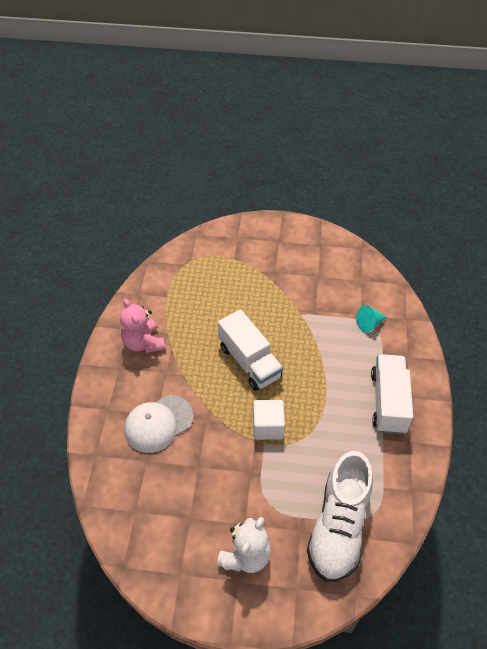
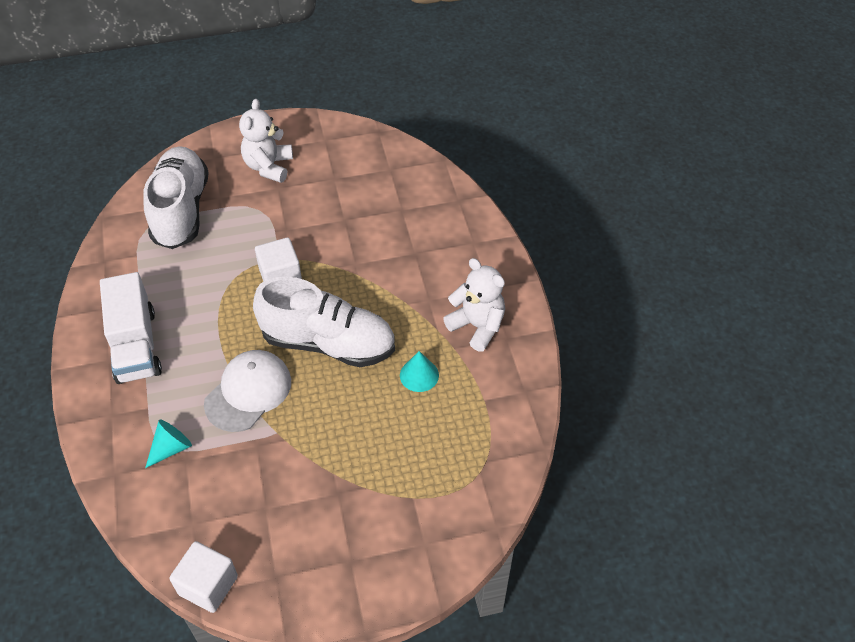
camera: 160 degrees right, 0 degrees up
(143, 343) = (477, 326): pink teddy bear -> white teddy bear
(158, 423) = (408, 245): white cap -> white cap (248, 392)
(198, 322) = (419, 375): none -> turquoise cone
(249, 362) = (328, 343): white truck -> white shoe
(356, 250) = (208, 585): none -> white cube

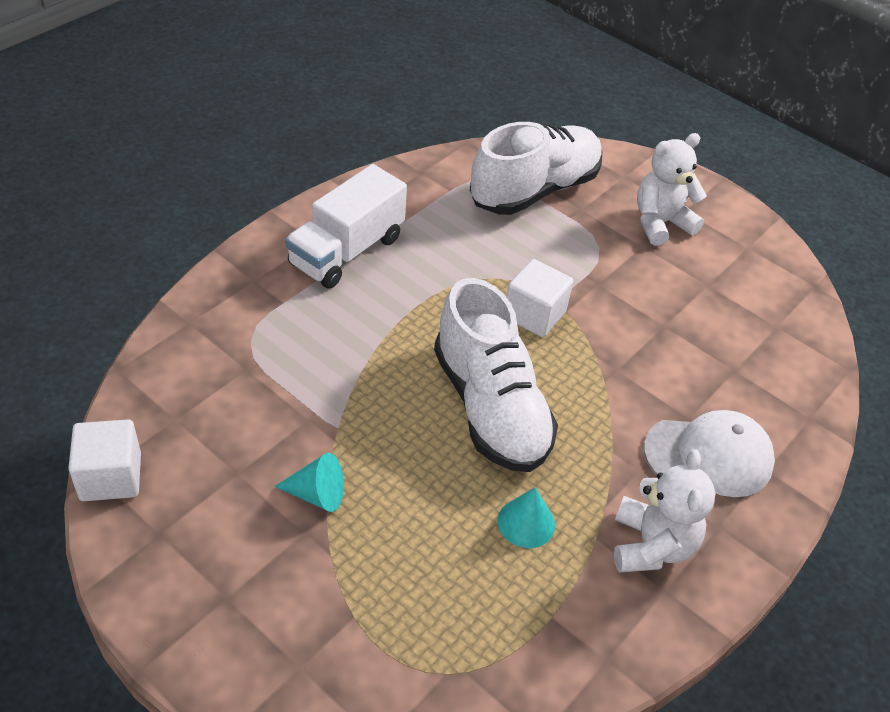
camera: 50 degrees right, 5 degrees down
(171, 448) = (251, 349): turquoise cone -> turquoise cone (317, 494)
(248, 392) = (367, 373): white cap -> white cap (709, 456)

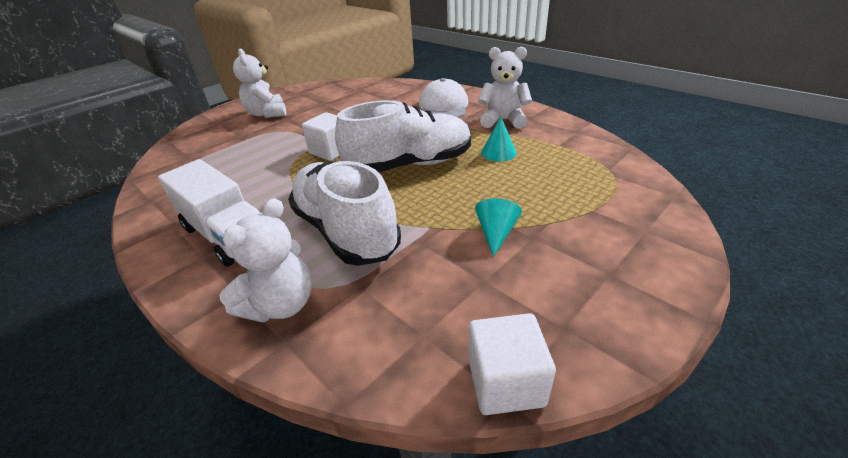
camera: 80 degrees left, 10 degrees down
(233, 313) = (281, 304): none -> white teddy bear
(534, 190) = (208, 152): white shoe -> white shoe (346, 231)

